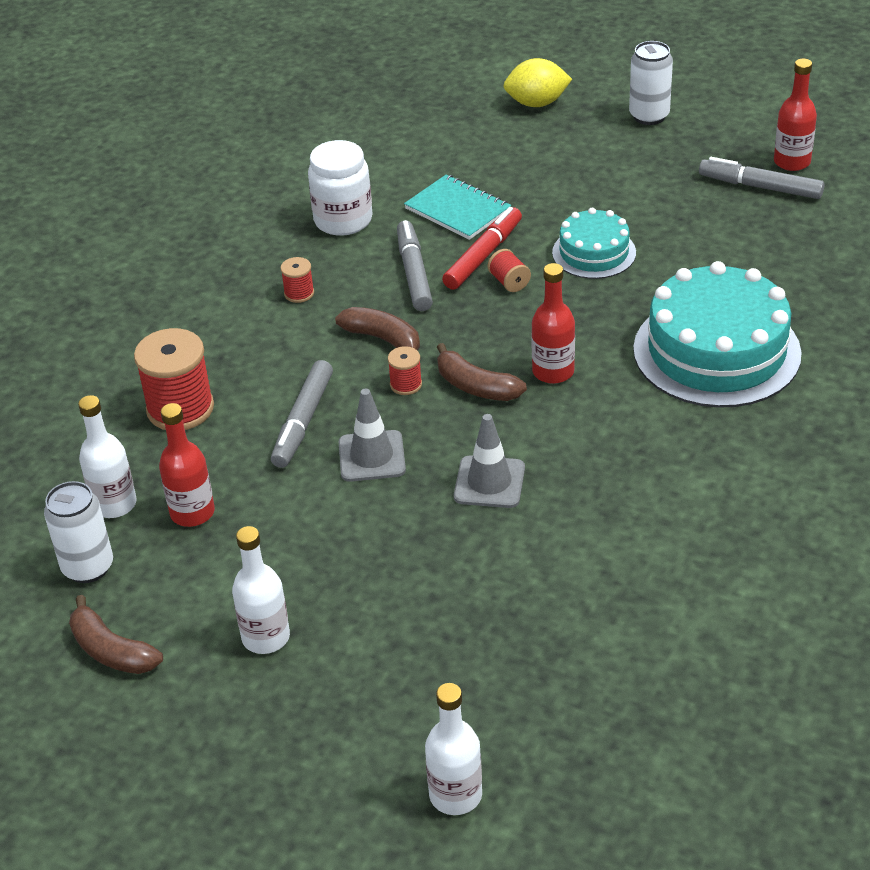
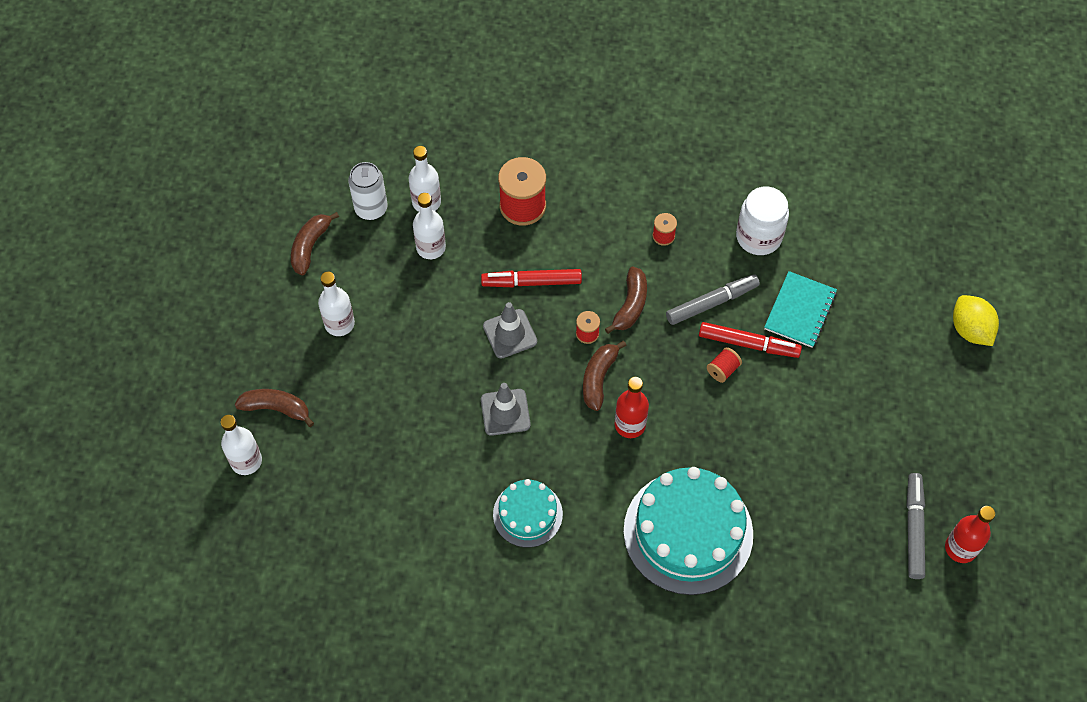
camera: 70 degrees right, 20 degrees up
(192, 513) = (431, 247): red bottle -> white bottle
(303, 421) = (531, 282): grey marker -> red marker
(378, 740) = (276, 408): none -> brown banana
(594, 252) = (779, 420): turquoise cake -> turquoise cake (527, 514)
(649, 116) = (986, 421): white can -> none

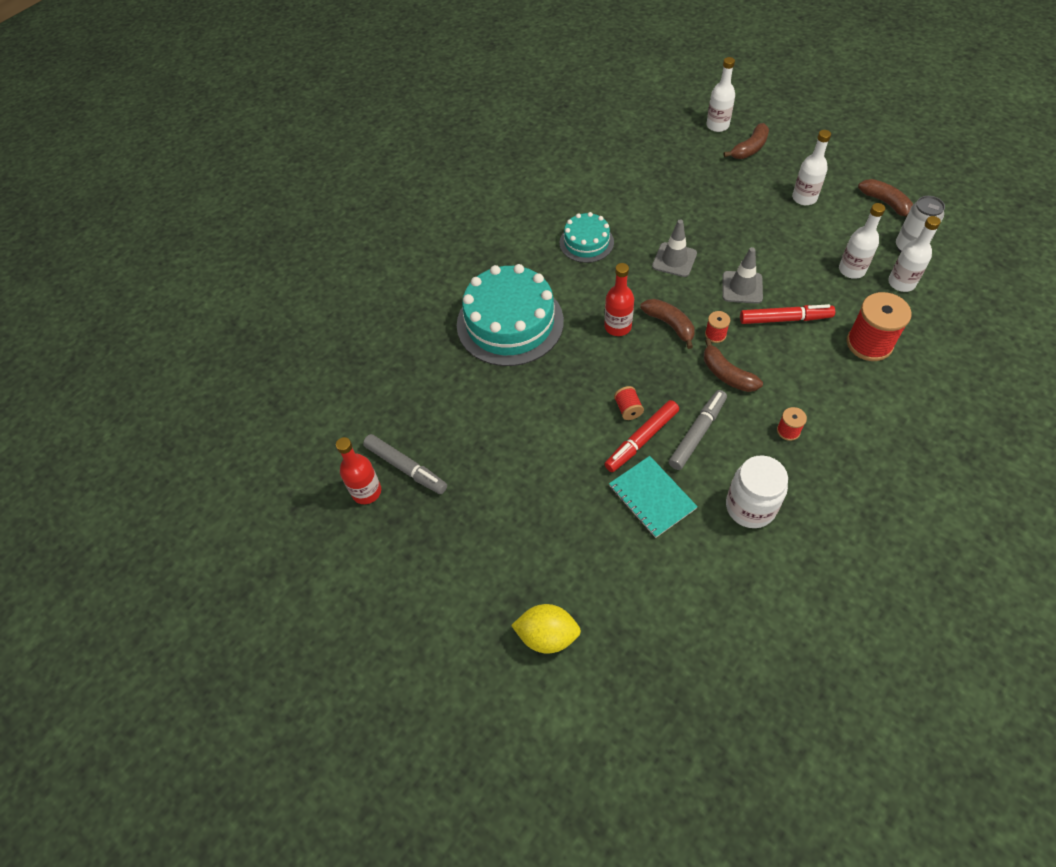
camera: 125 degrees right, 5 degrees down
(531, 282) = (785, 319): red marker -> red marker turned 60 degrees clockwise
(712, 303) = (697, 433): grey marker -> grey marker turned 150 degrees counterclockwise

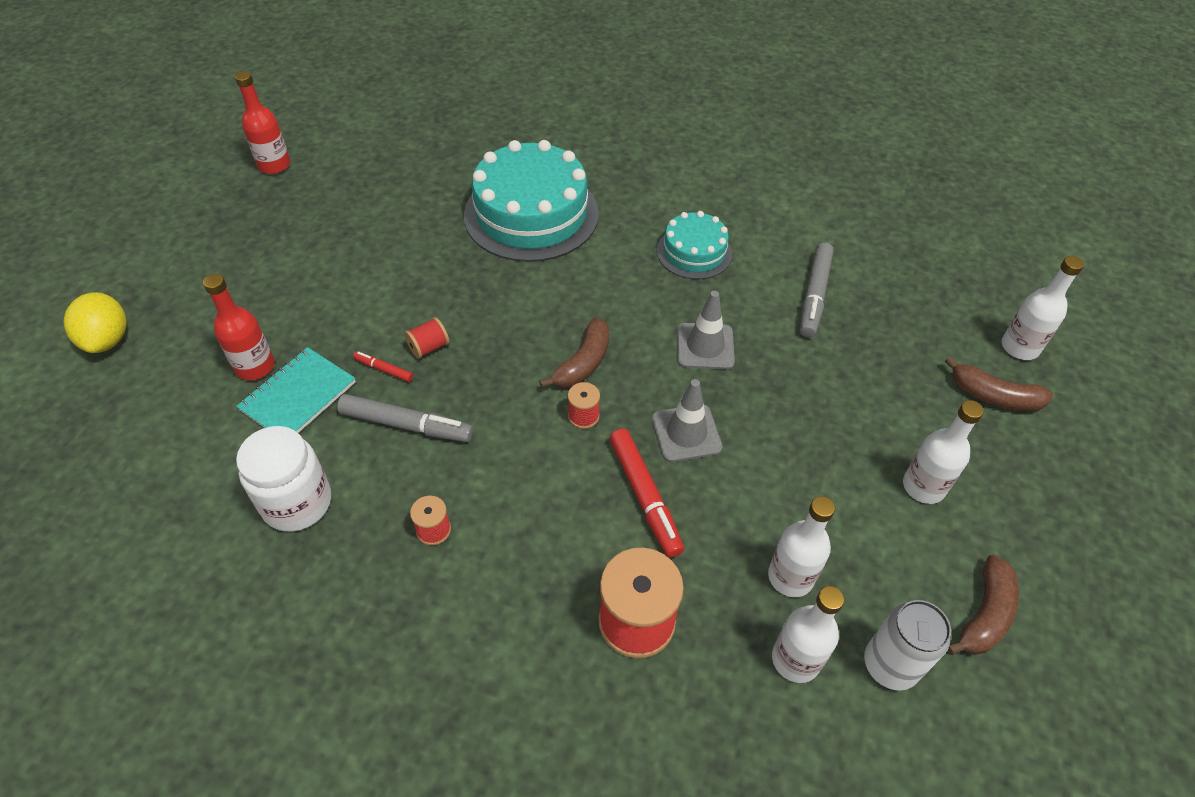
camera: 65 degrees right, 5 degrees down
(406, 468) = (307, 184): grey marker -> grey marker (814, 295)
(617, 327) = (560, 311): red bottle -> red bottle (255, 366)
(641, 440) = (384, 369): red marker -> red marker, size x0.50
(726, 374) = (515, 441): brown banana -> none

